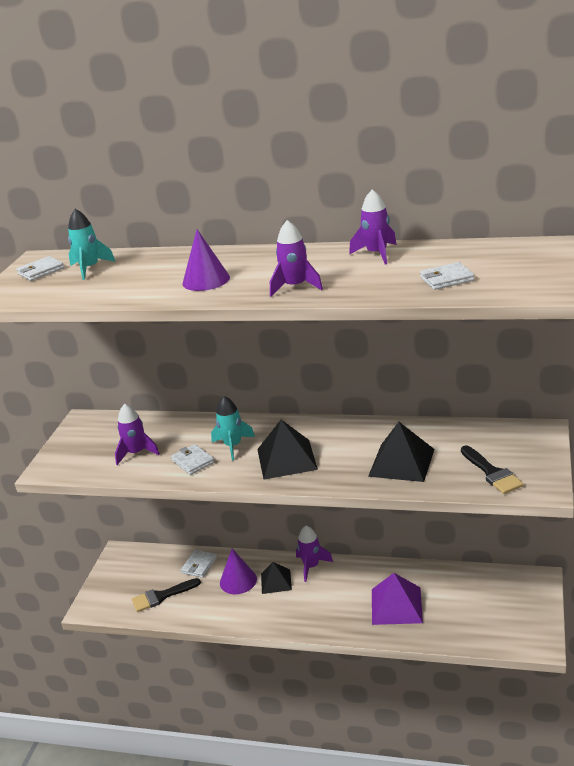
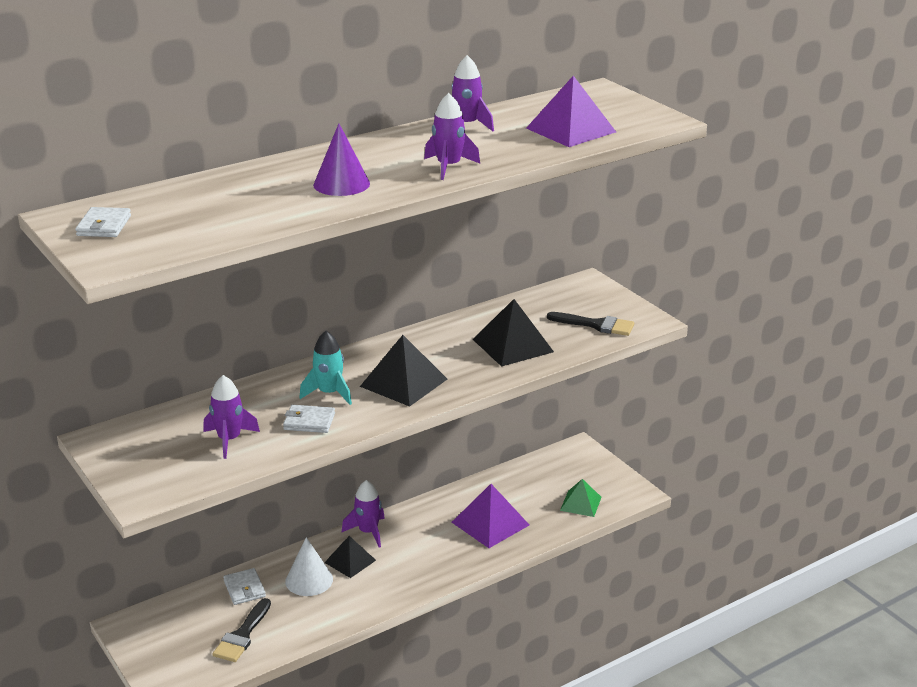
camera: 50 degrees left, 0 degrees up
(90, 268) = (168, 208): turquoise rocket -> none
(238, 581) = (309, 580): purple cone -> white cone
(446, 279) = (570, 130): white wallet -> purple pyramid
(482, 627) = (580, 503): none -> green pyramid

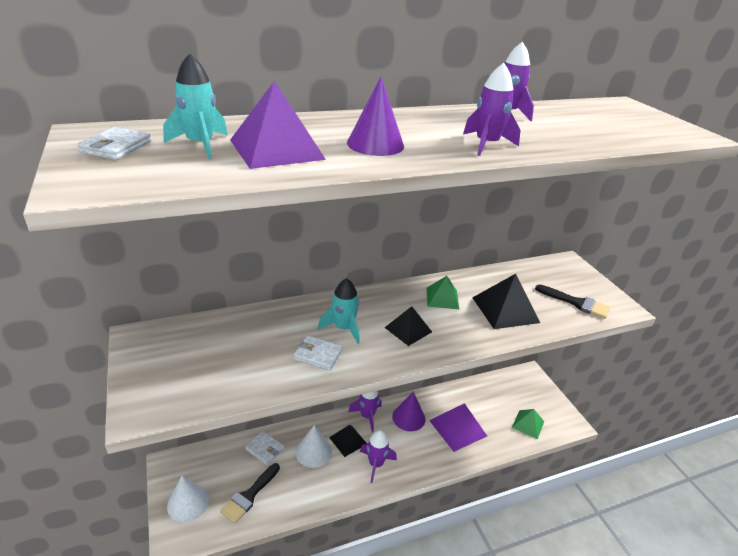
camera: 10 degrees right, 5 degrees up
(168, 655) = (188, 502): none -> white cone
(178, 211) = (200, 145): none -> turquoise rocket
(229, 440) = (244, 361): purple rocket -> purple rocket (376, 464)
(244, 589) = (265, 449): white wallet -> white wallet turned 45 degrees counterclockwise
(403, 382) = (408, 329): black pyramid -> black pyramid, size x0.64
(423, 524) = (408, 417): none -> purple cone
(437, 345) = (442, 298): none -> green pyramid
(570, 130) = (606, 130): purple pyramid -> purple pyramid (276, 149)

